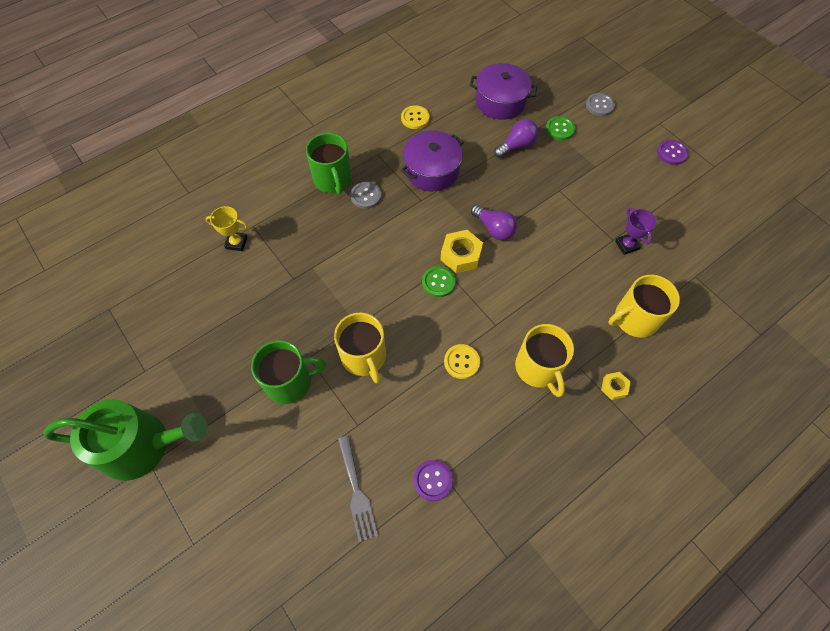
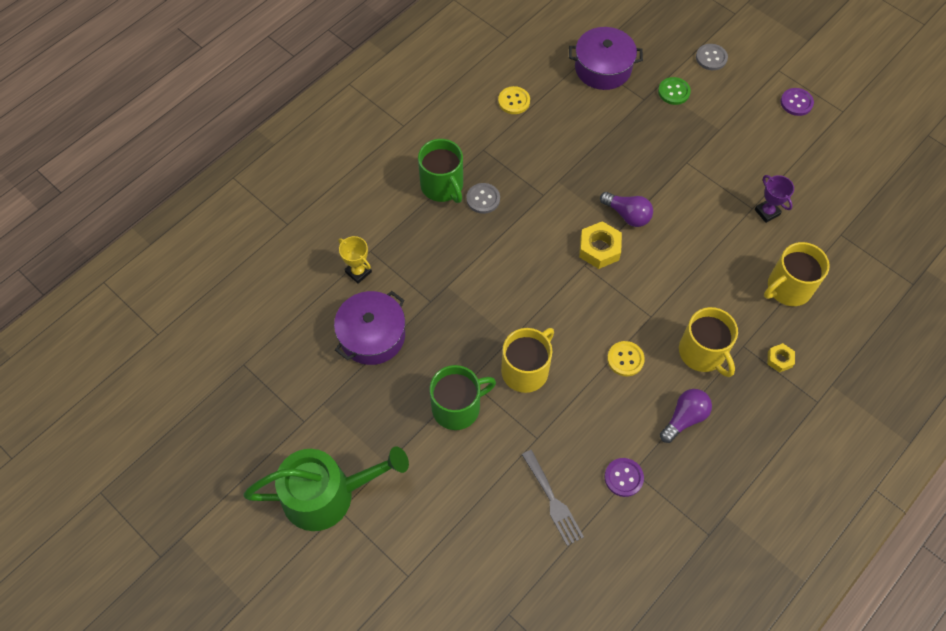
camera: 10 degrees left, 0 degrees up
(236, 243) = (358, 272): yellow trophy -> yellow trophy turned 45 degrees clockwise
(364, 357) = (526, 370): yellow mug -> yellow mug turned 105 degrees counterclockwise
(432, 170) = (547, 159): purple pot -> purple pot (372, 335)
(438, 282) = (583, 281): green button -> none
(516, 146) = (631, 118): purple light bulb -> purple light bulb (684, 418)

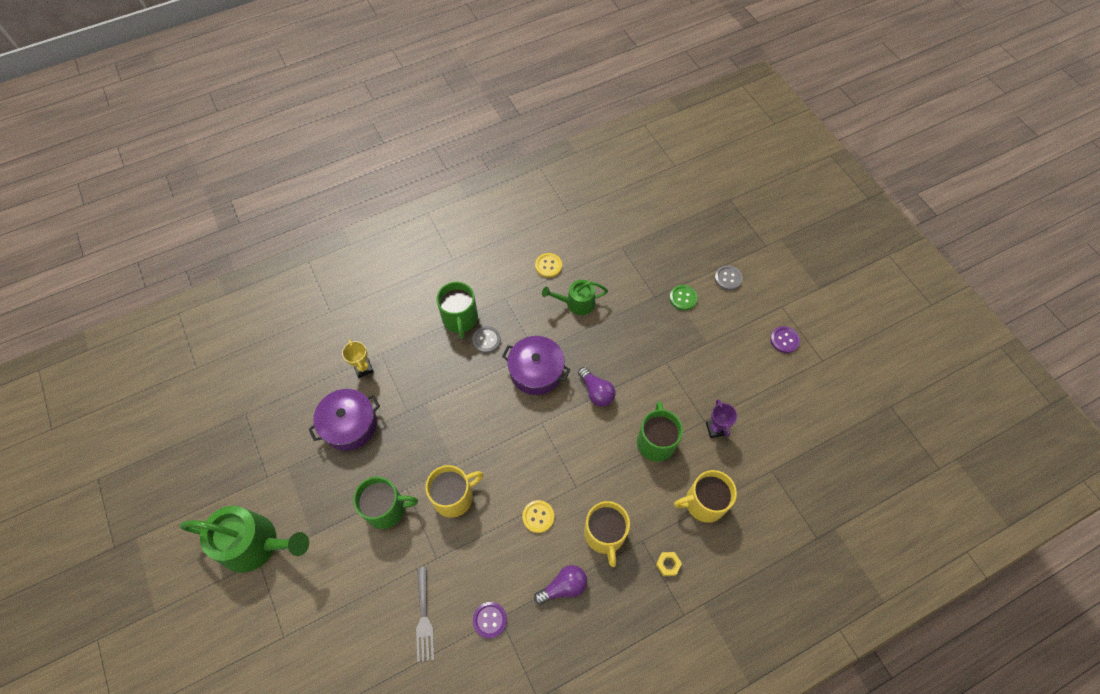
camera: 20 degrees right, 0 degrees up
(563, 130) = (576, 303): none -> green watering can
(599, 249) = (560, 413): yellow nut -> none
(603, 68) = (633, 260): purple pot -> purple pot (536, 371)
(712, 244) = (656, 442): none -> green mug

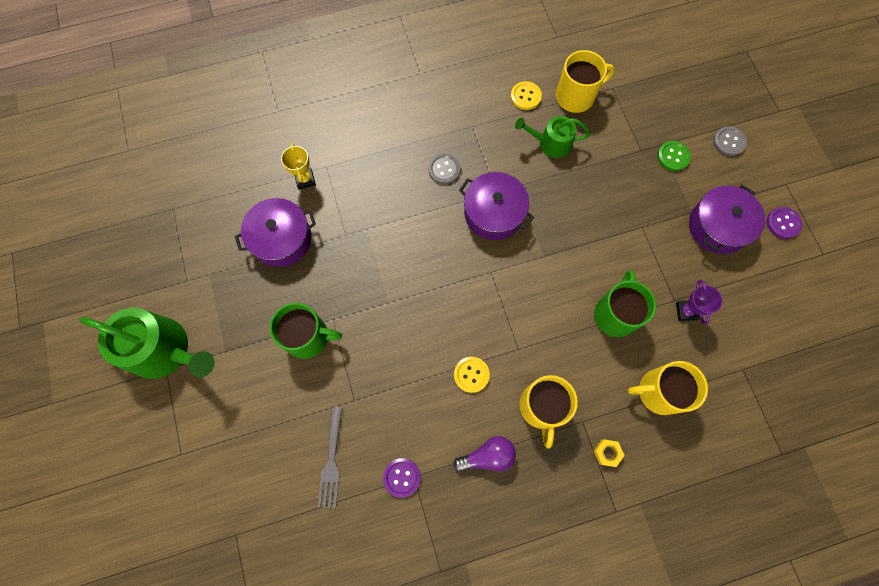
camera: 10 degrees right, 10 degrees up
(454, 497) = (383, 337): yellow mug -> yellow mug (576, 96)
(460, 319) = (418, 141): green mug -> none
(596, 392) = (557, 247): purple light bulb -> none
(730, 351) = (718, 226): none -> purple pot

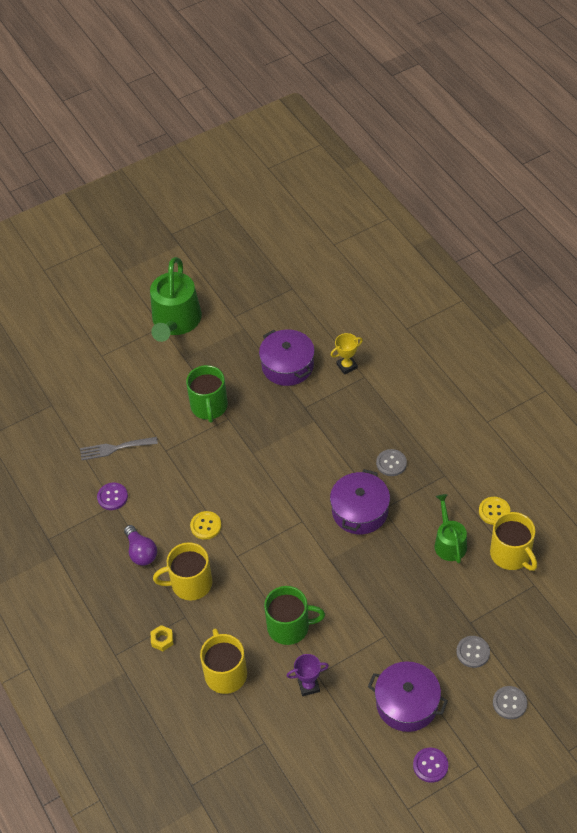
camera: 80 degrees right, 20 degrees down
(673, 156) = (473, 652): green button -> grey button

